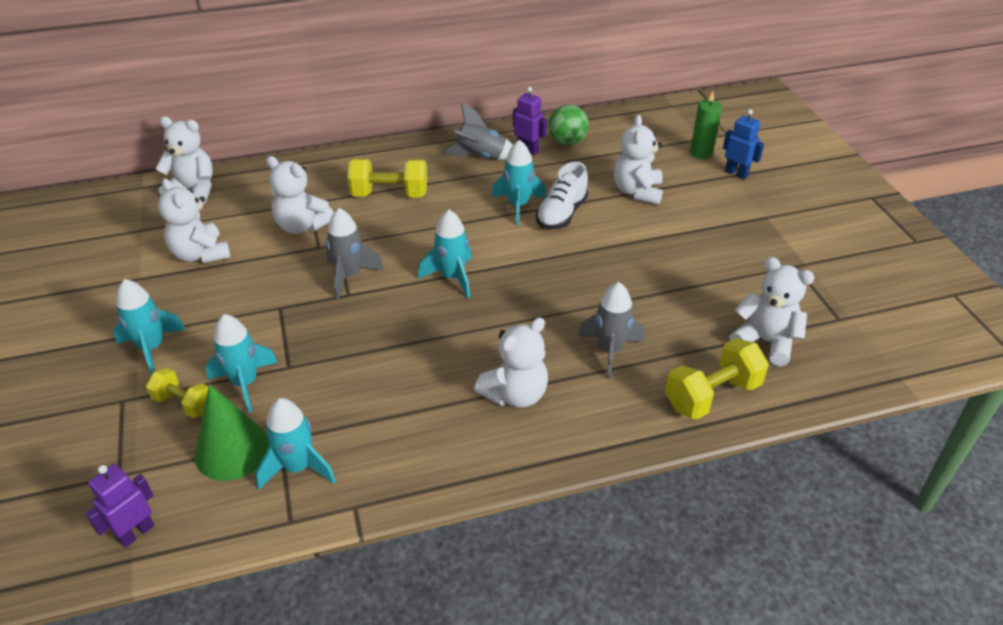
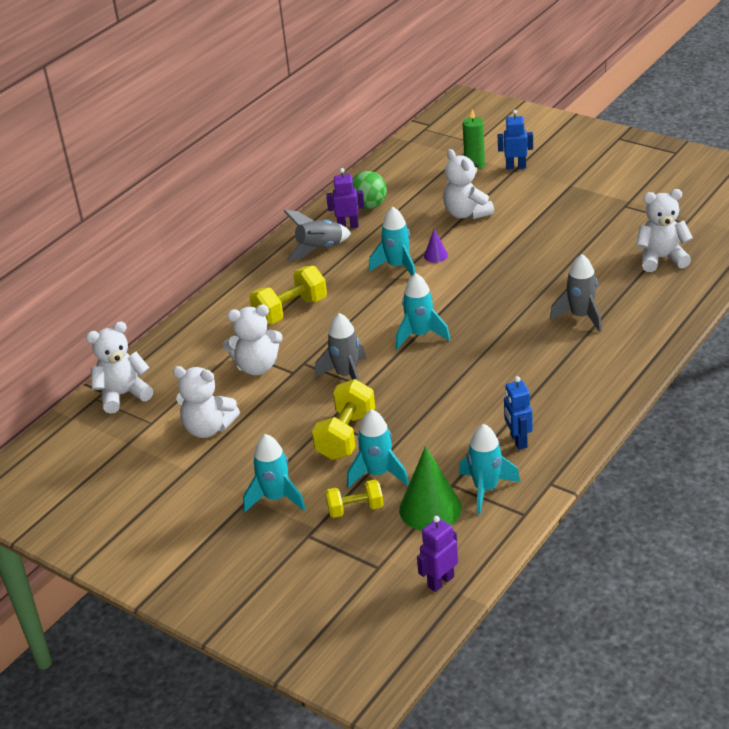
camera: 35 degrees left, 5 degrees down
(136, 533) = (440, 581): purple robot -> purple robot turned 45 degrees clockwise
(389, 439) = (518, 441): none -> blue robot
(515, 394) = (558, 372): white teddy bear -> none
(561, 214) = (435, 255): white shoe -> purple cone
(712, 395) = (668, 304): yellow dumbbell -> yellow dumbbell (346, 435)

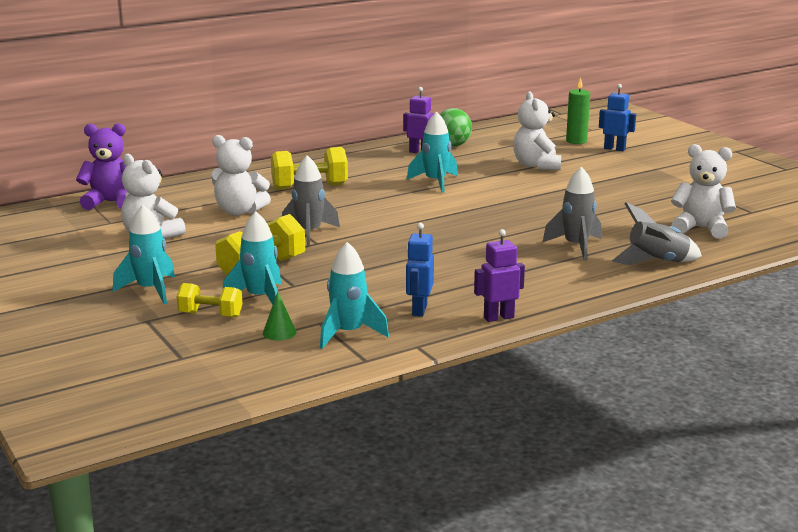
camera: 20 degrees right, 15 degrees down
(123, 395) = (110, 202): white teddy bear -> purple teddy bear
(319, 249) = (379, 160): grey rocket -> grey rocket (656, 262)
(420, 335) = (406, 224): turquoise rocket -> none
(430, 508) = (279, 332): green cone -> green cone, size x0.48
(435, 255) = (478, 183): purple cone -> none
(440, 581) = (226, 384): purple robot -> purple robot (498, 317)

